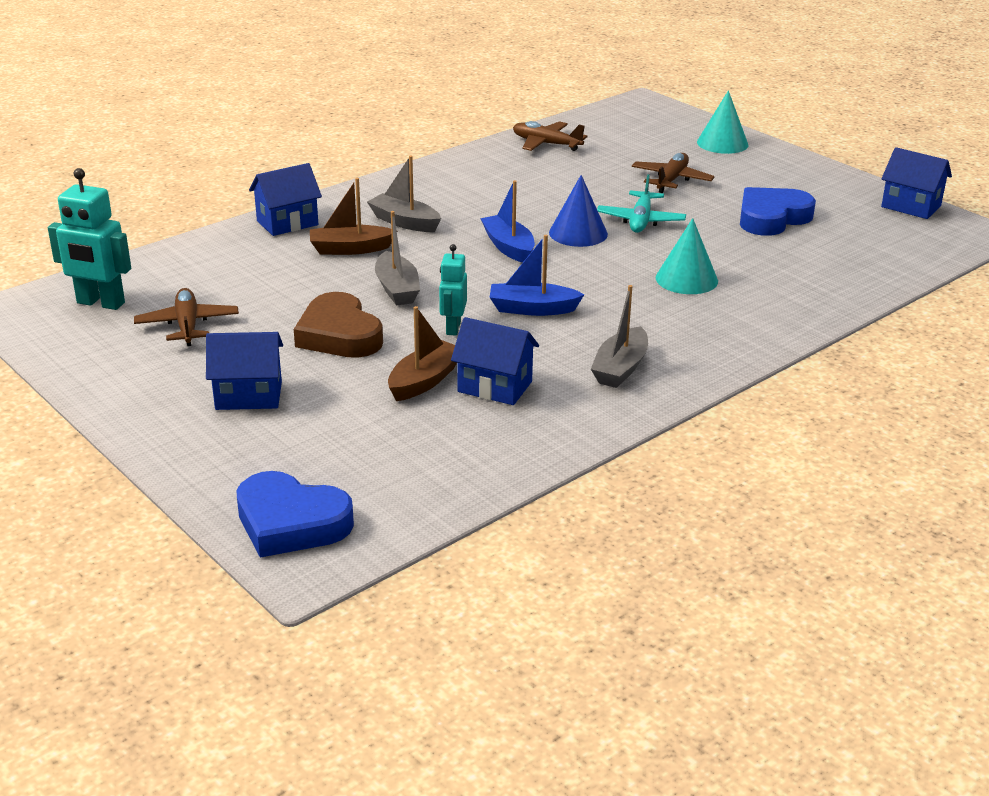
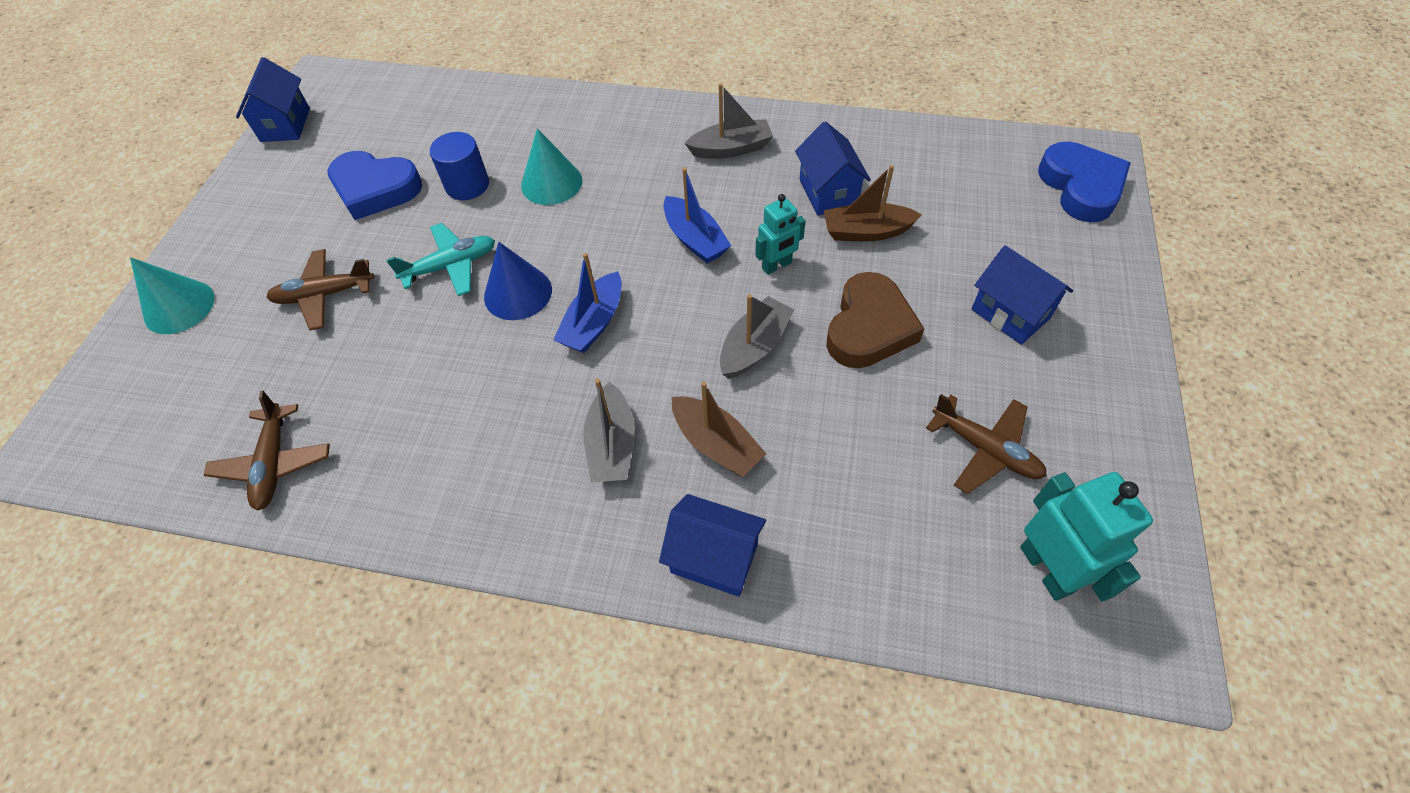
camera: 125 degrees left, 25 degrees up
(187, 325) = (985, 449): brown plane -> brown plane turned 90 degrees counterclockwise
(730, 249) = (467, 185): none -> blue cylinder

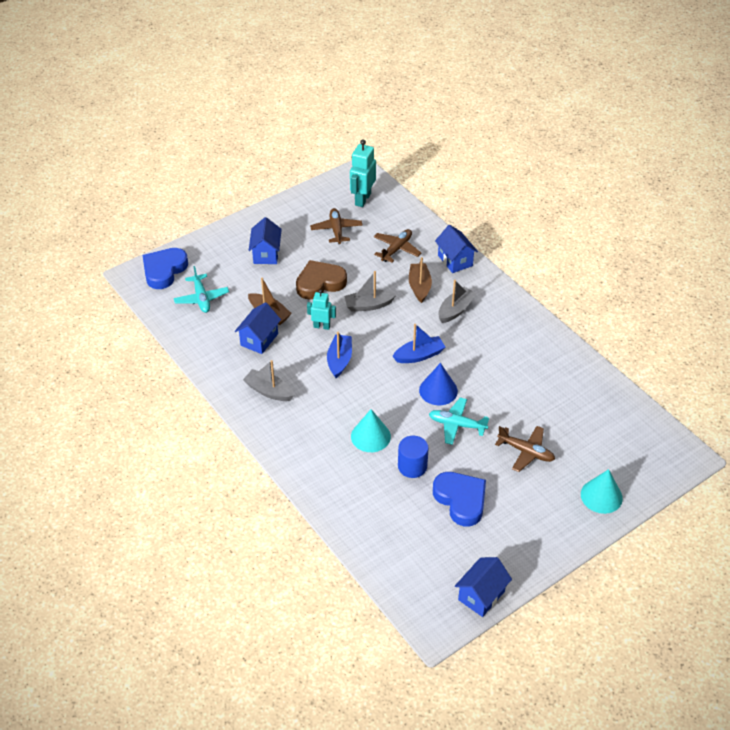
camera: 140 degrees left, 10 degrees down
(274, 463) = (589, 387): brown plane -> brown plane (396, 249)
(976, 189) = (201, 298): none -> turquoise plane

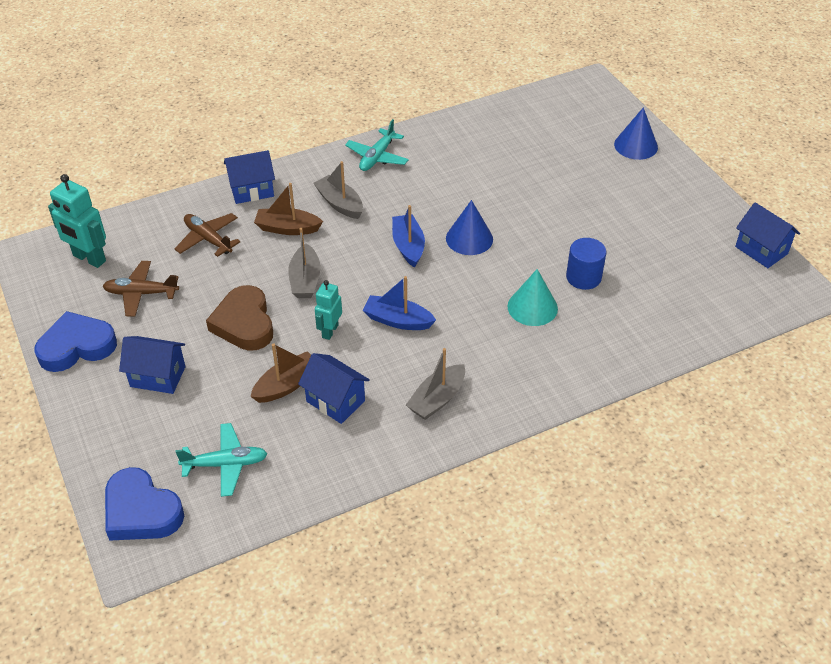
camera: 80 degrees left, 0 degrees up
(457, 425) = (525, 231): turquoise plane -> turquoise plane (377, 157)
(461, 500) = (635, 245): blue heart -> blue heart (77, 346)
(526, 452) = (572, 186): brown plane -> none
(601, 496) = (636, 145): turquoise cone -> blue cone

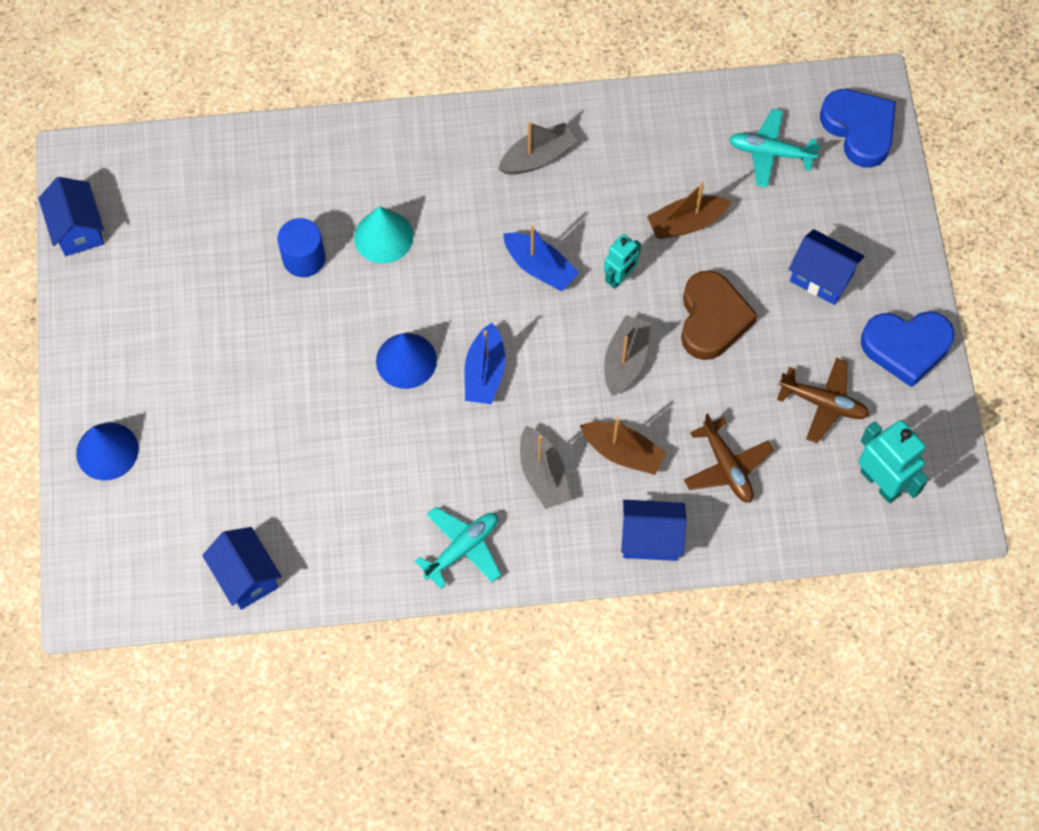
camera: 160 degrees left, 20 degrees up
(335, 401) = (641, 188): blue house -> blue house (246, 576)

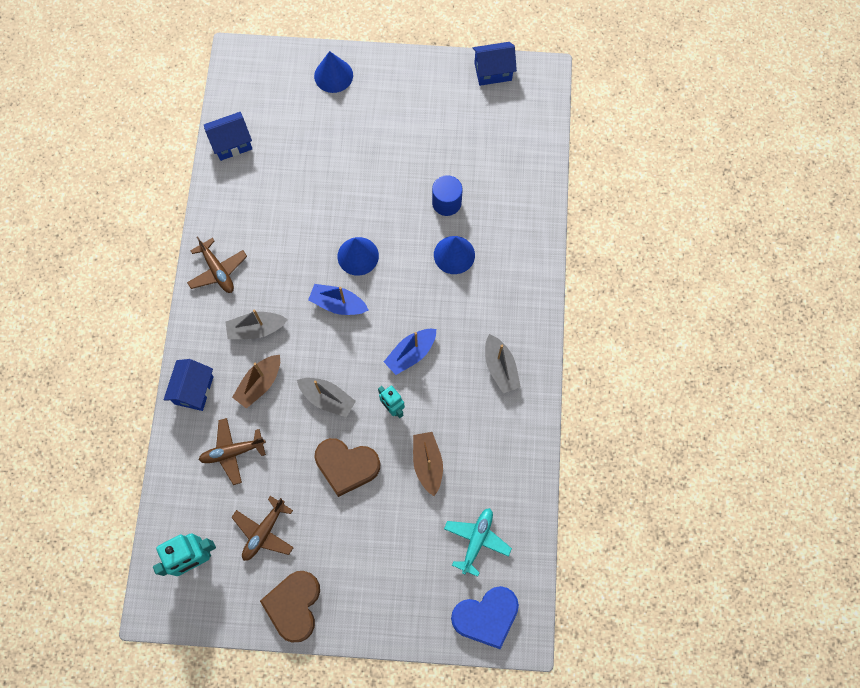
camera: 100 degrees right, 5 degrees up
(383, 236) = (454, 254): turquoise cone -> blue cone
(462, 548) = (218, 270): turquoise plane -> brown plane
(821, 277) = (364, 555): blue house -> none
(906, 347) = (294, 605): blue heart -> brown heart

